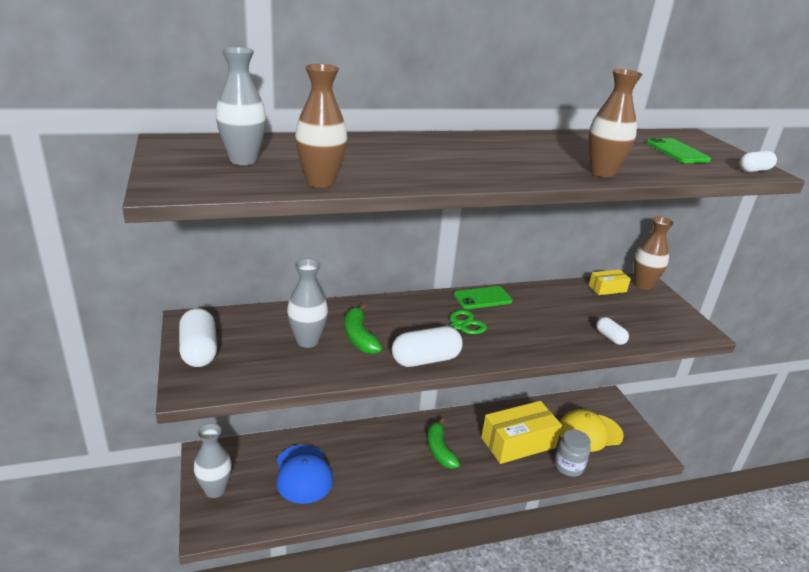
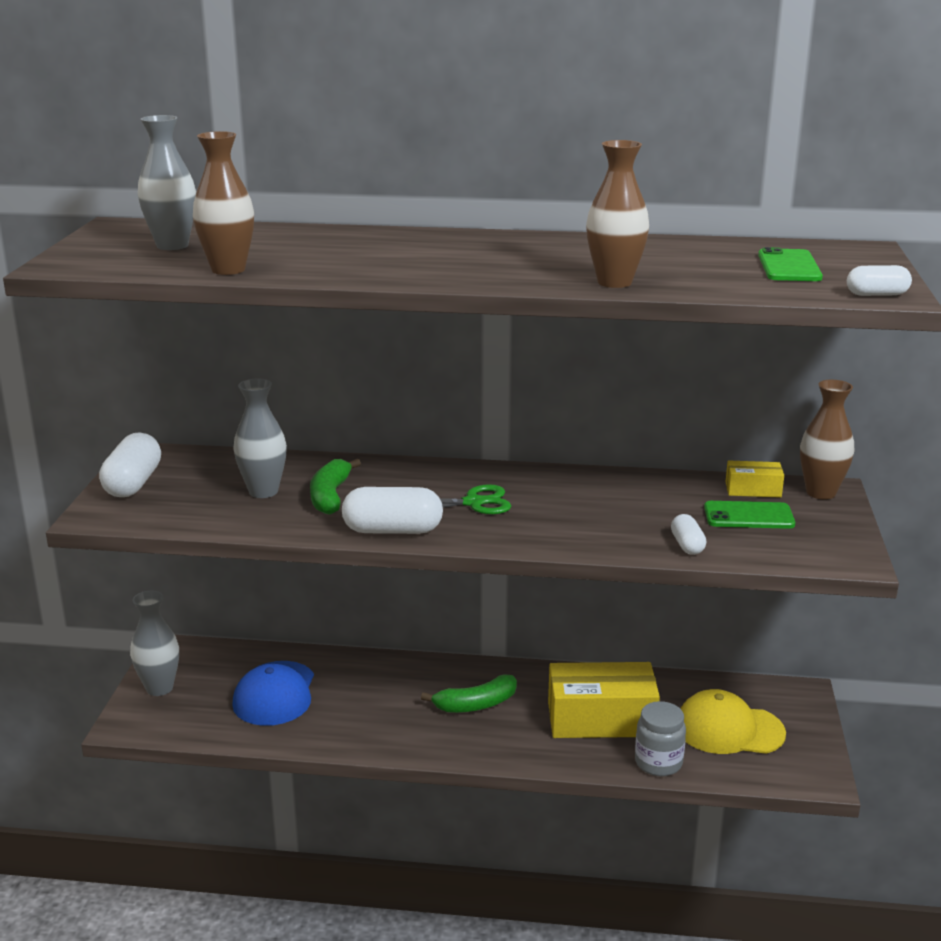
camera: 25 degrees right, 5 degrees down
(439, 450) = (476, 704): green banana -> green banana turned 120 degrees counterclockwise
(482, 298) = (541, 477): green phone -> green phone (748, 516)

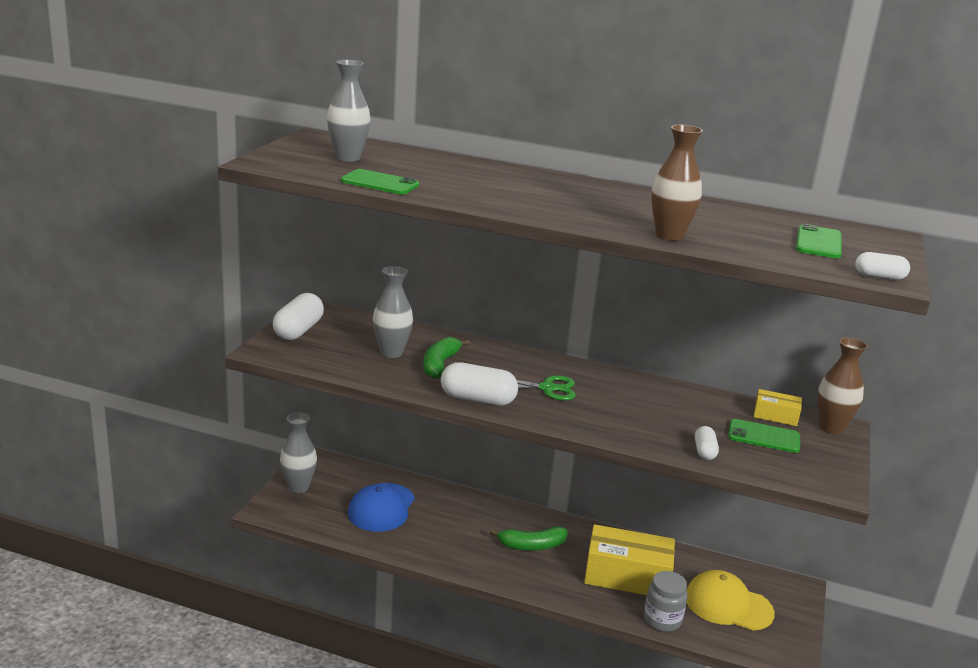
camera: 10 degrees right, 0 degrees up
(228, 270) = (380, 183): brown vase -> green phone

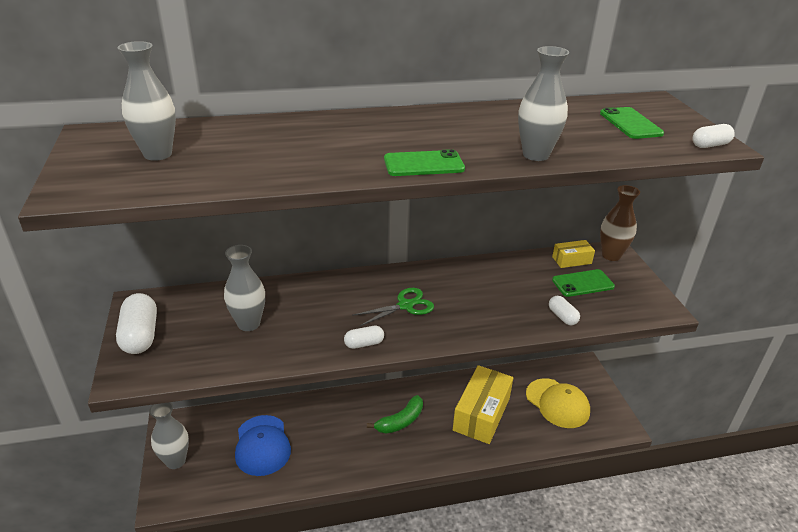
camera: 30 degrees left, 10 degrees up
(380, 183) = (228, 179): green phone -> green phone (423, 164)
(440, 365) = (301, 319): green banana -> none
(478, 399) = (364, 344): white capsule -> white capsule, size x0.55
(627, 576) = (481, 414): yellow box -> yellow box turned 45 degrees counterclockwise
(662, 620) = (530, 440): grey jar -> none
(669, 235) = (535, 155): brown vase -> grey vase
(728, 605) = (557, 403): yellow cap -> yellow cap turned 120 degrees counterclockwise

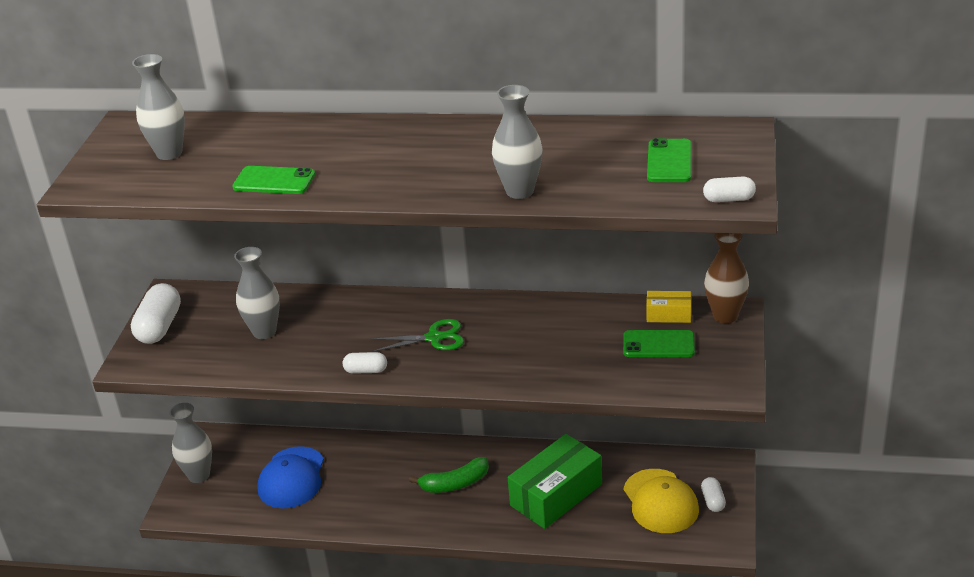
camera: 25 degrees right, 0 degrees up
(423, 164) = (398, 190): green phone -> green phone (274, 181)
(481, 414) = (556, 495): yellow box -> green box
(562, 317) = (601, 378): white capsule -> white capsule (713, 501)

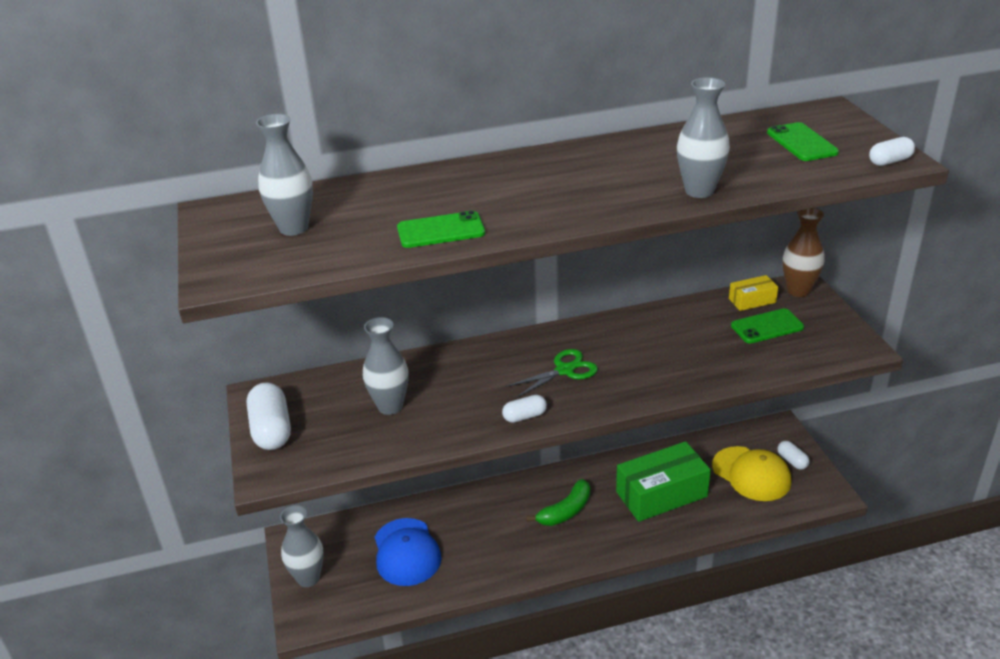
camera: 25 degrees left, 0 degrees up
(556, 495) = (661, 494): green box -> green box turned 45 degrees clockwise

